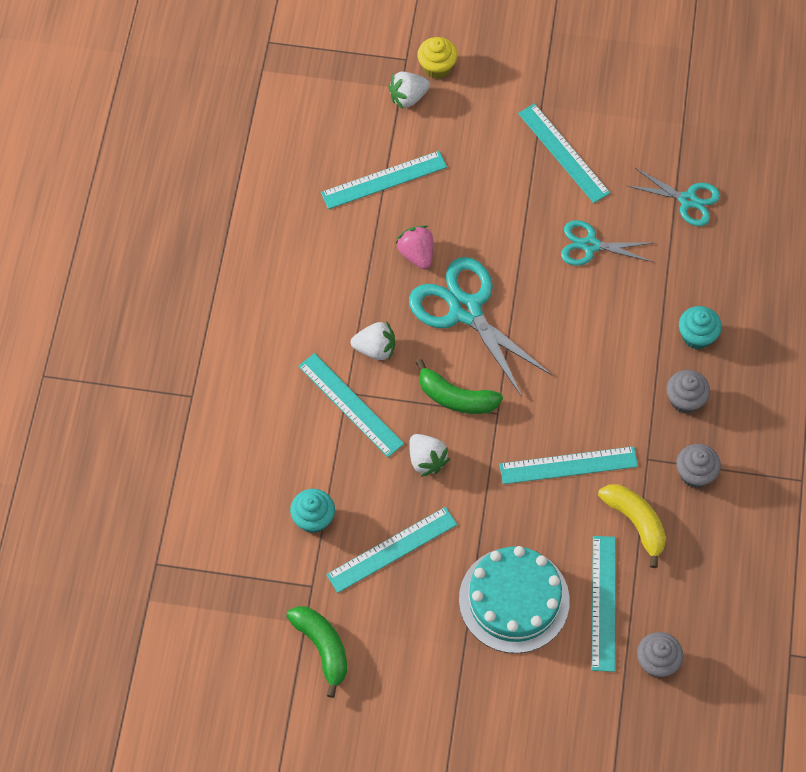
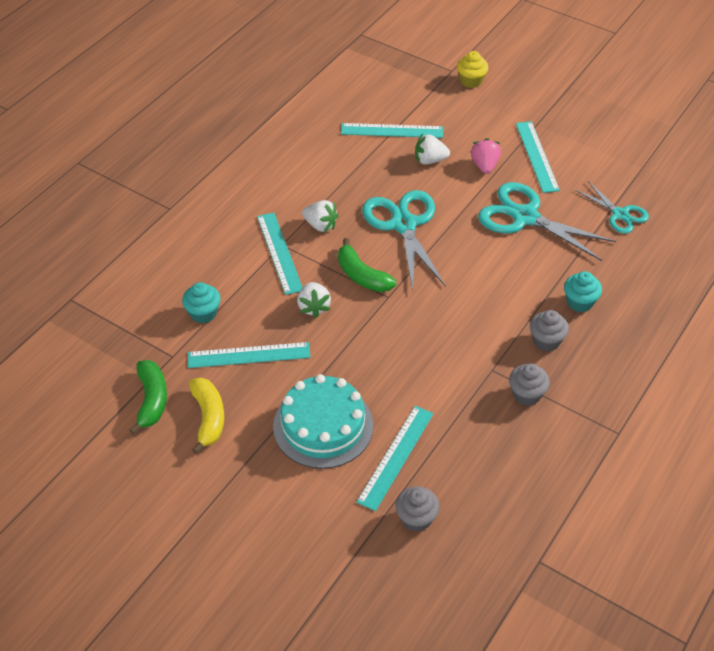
camera: 25 degrees right, 15 degrees down
(408, 97) = (439, 91): white strawberry -> white strawberry (430, 160)
(416, 254) = (388, 180): pink strawberry -> pink strawberry (484, 166)
(568, 465) = (424, 350): turquoise ruler -> none
(590, 245) = (525, 217): turquoise scissors -> turquoise scissors, size x1.71
(636, 522) = (456, 410): yellow banana -> yellow banana (208, 417)

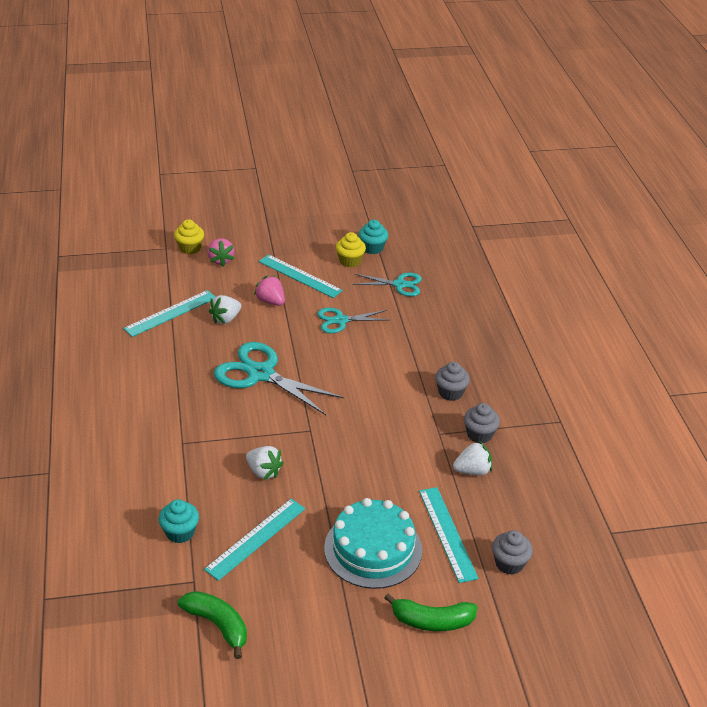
camera: 45 degrees left, 10 degrees down
(208, 417) = (280, 604): yellow banana -> none
(279, 253) = (188, 450): turquoise ruler -> none
(320, 225) = (197, 411): white strawberry -> white strawberry (472, 471)
(362, 276) = (273, 427): green banana -> green banana (432, 621)
(484, 105) = (221, 260): none -> pink strawberry
(525, 217) = (340, 320): turquoise scissors -> turquoise scissors, size x0.58
(579, 302) = (441, 355): turquoise cupcake -> turquoise cupcake (372, 248)
(599, 167) = (350, 261): none -> yellow cupcake

